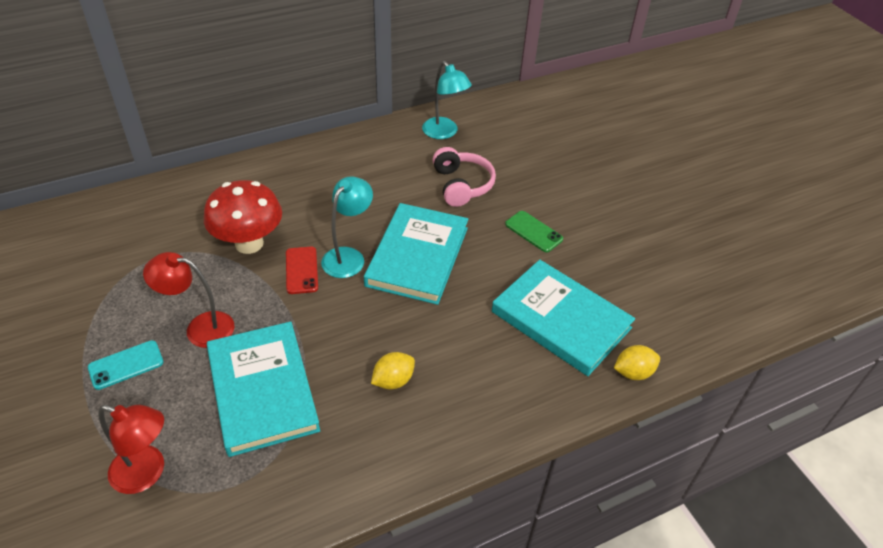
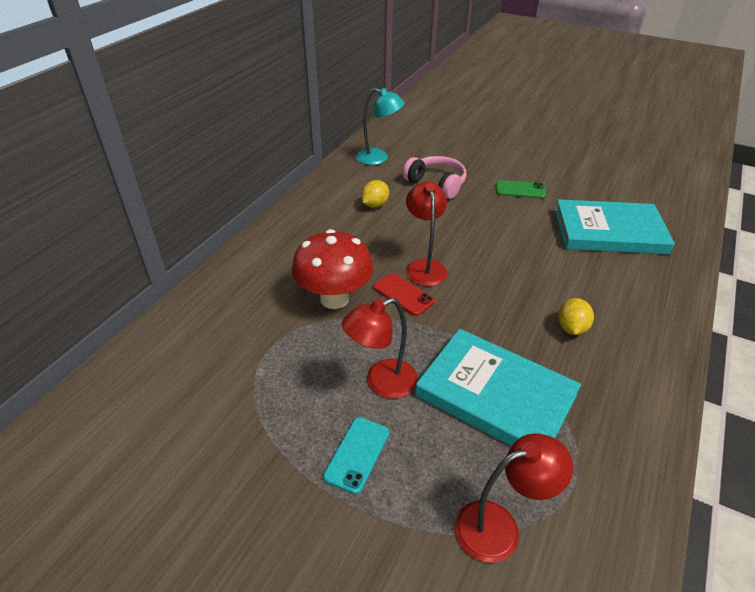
camera: 35 degrees left, 5 degrees down
(348, 256) = (424, 266): turquoise lamp -> red lamp
(417, 256) = (471, 241): turquoise book -> none
(633, 372) = (686, 238): yellow lemon -> yellow lemon (375, 205)

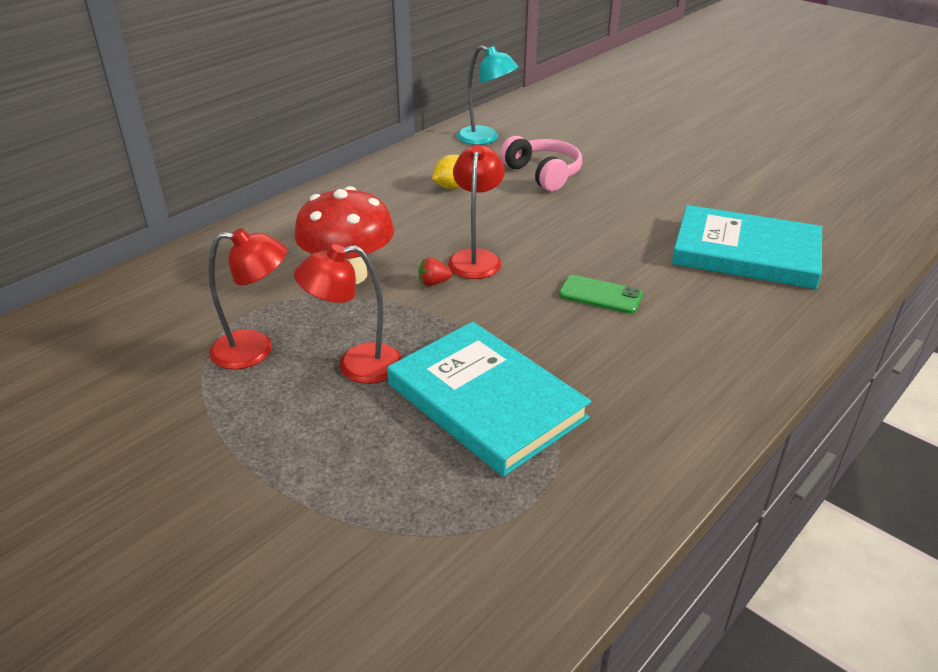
camera: 15 degrees right, 5 degrees down
(357, 454) = (289, 428): turquoise phone -> none
(403, 294) = (433, 283): red phone -> red strawberry
(499, 526) = (412, 528): red lamp -> red lamp (255, 350)
(520, 190) = (650, 193): green phone -> green phone (600, 295)
(571, 328) = (626, 349): yellow lemon -> none

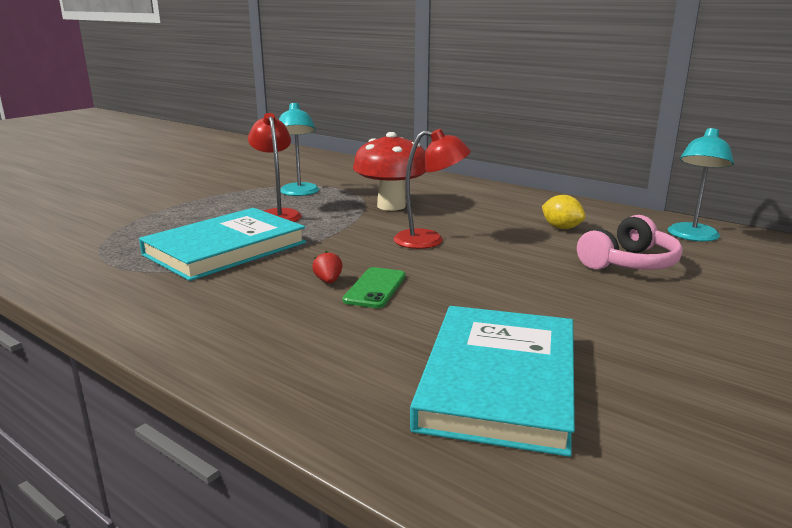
camera: 85 degrees right, 15 degrees down
(255, 350) = (299, 193): red lamp -> turquoise lamp
(433, 283) = (385, 228): red strawberry -> red strawberry (328, 281)

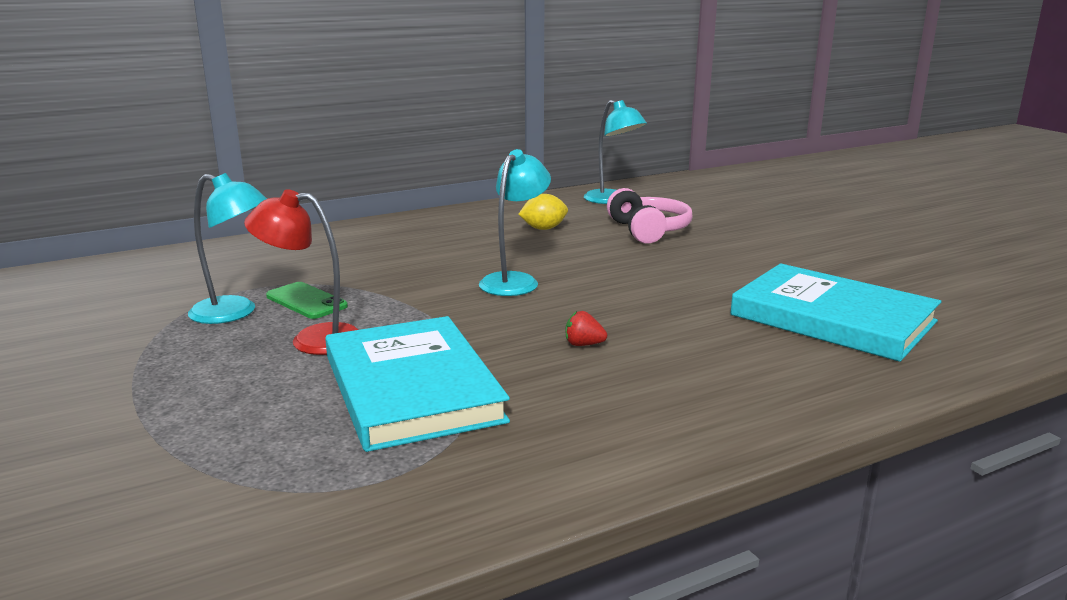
camera: 65 degrees left, 0 degrees up
(375, 288) = (622, 327): green phone -> green phone (306, 301)
(391, 206) = (377, 275): red mushroom -> none
(429, 240) = (515, 281): red lamp -> turquoise lamp

